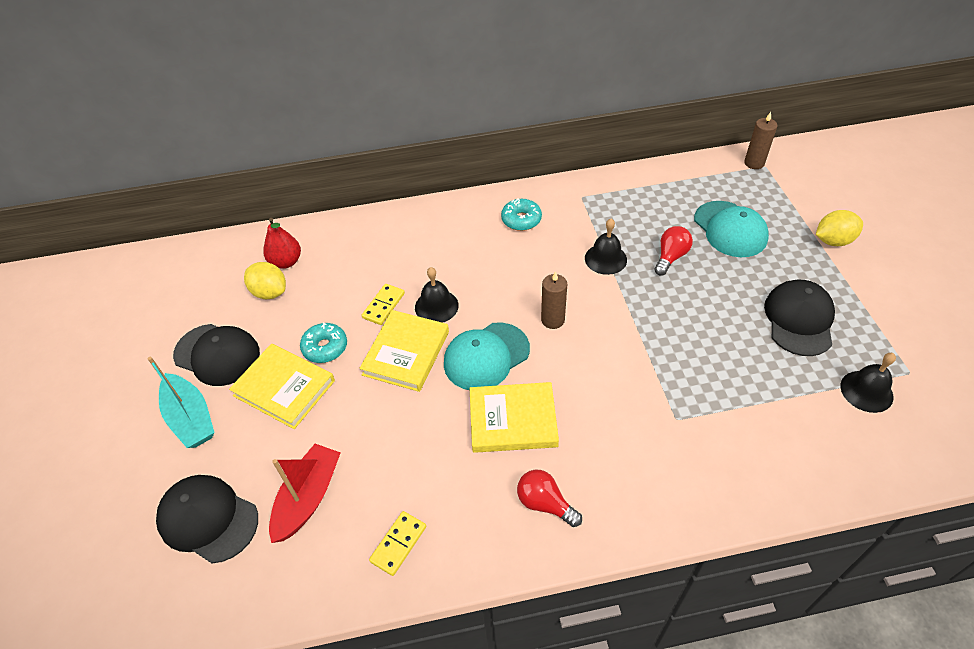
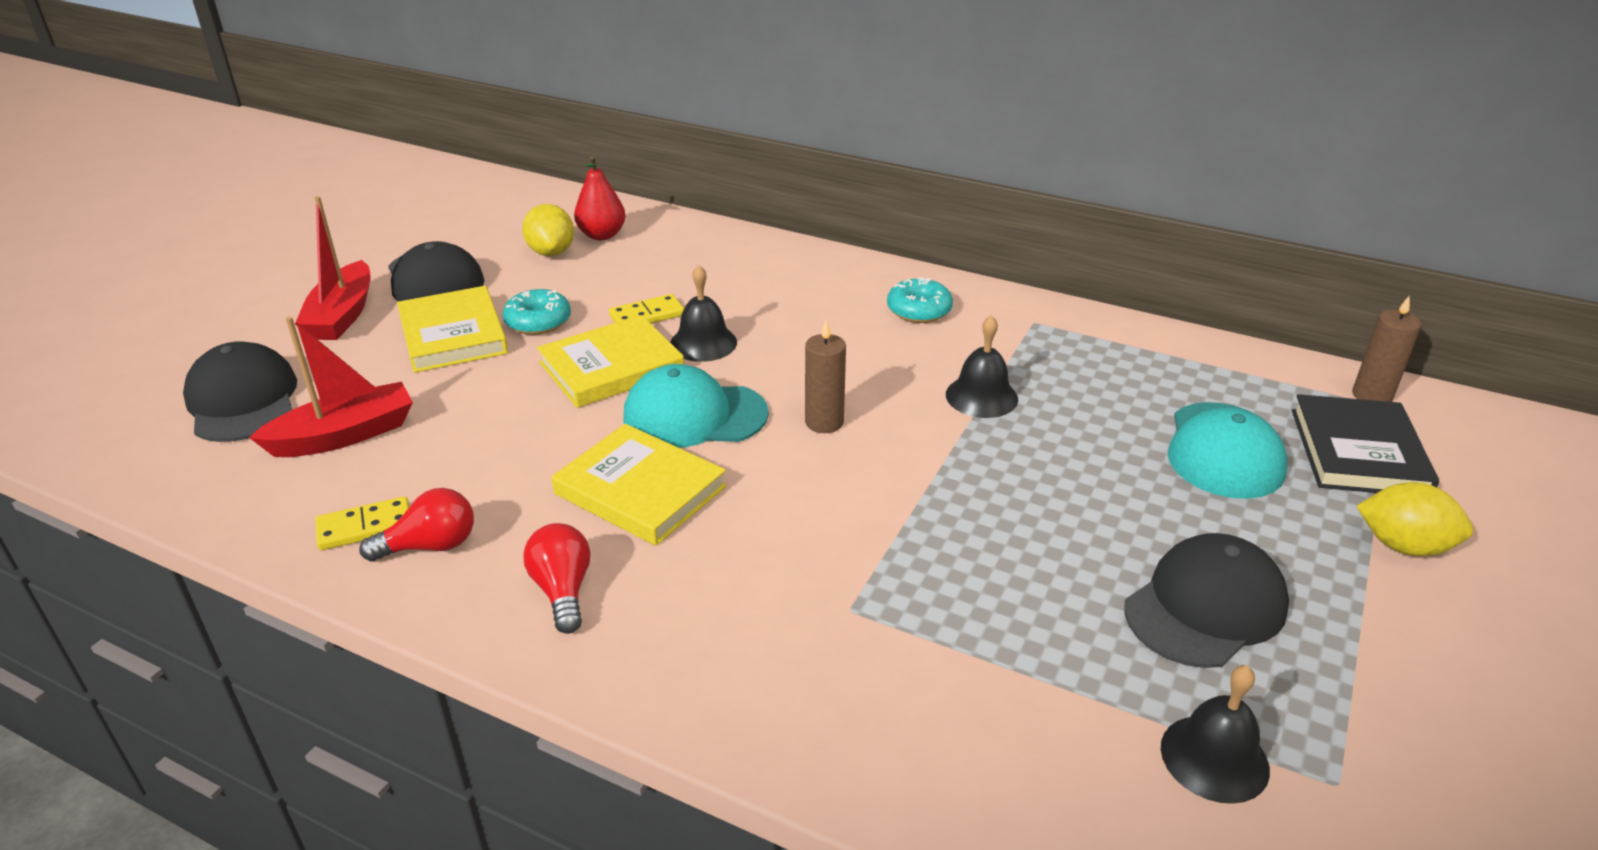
camera: 35 degrees right, 15 degrees down
(191, 418) = (342, 315): turquoise boat -> red boat
(670, 257) = (1082, 437): red light bulb -> red light bulb (430, 546)
(776, 199) = (1358, 452): none -> black book

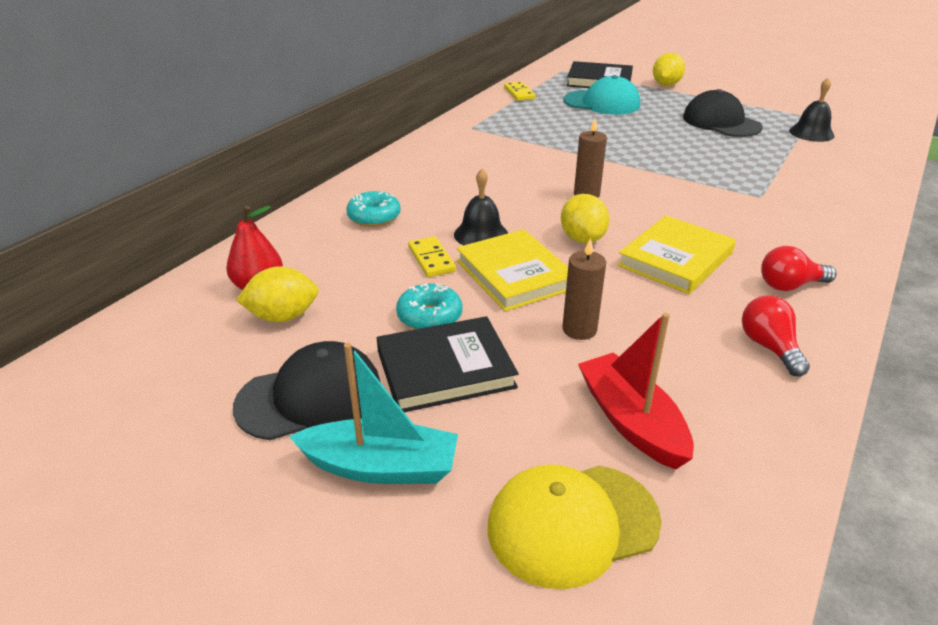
camera: 85 degrees left, 0 degrees up
(242, 400) = (572, 524): black cap -> yellow cap
(342, 315) = (381, 467): red boat -> turquoise boat
(365, 527) = (760, 386): yellow domino -> yellow domino (519, 93)
(453, 335) = (445, 369): yellow book -> black book
(694, 415) = (582, 239): turquoise cap -> yellow lemon
(919, 310) = (449, 157): turquoise donut -> turquoise donut (374, 217)
(981, 396) = (555, 148): black bell -> none
(1371, 396) = (553, 71): brown candle -> brown candle (579, 329)

